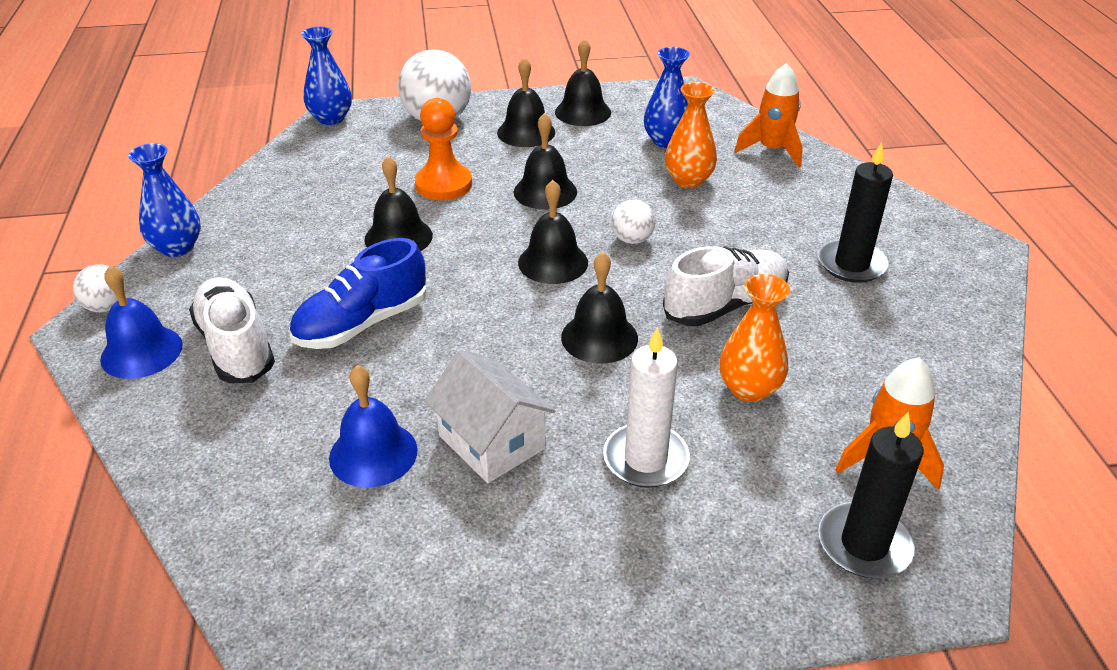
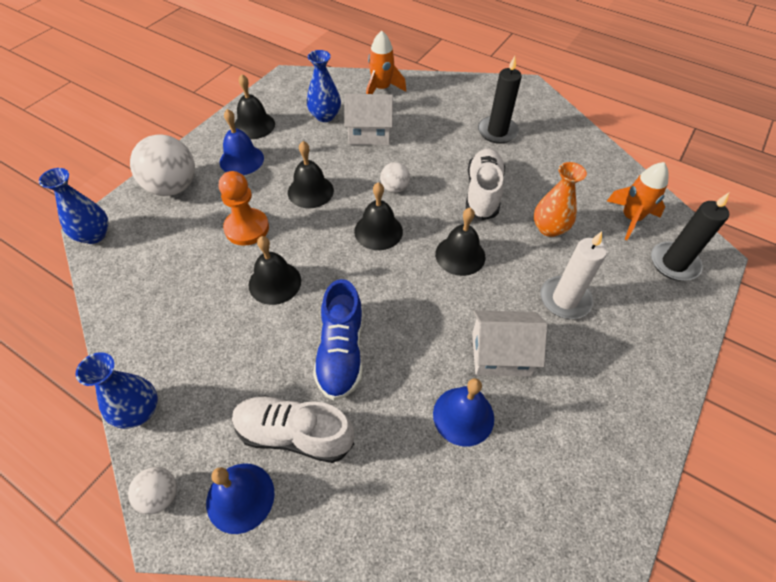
camera: 50 degrees left, 15 degrees up
(526, 132) = (241, 160): black bell -> blue bell
(688, 180) = (369, 133): orange vase -> white house

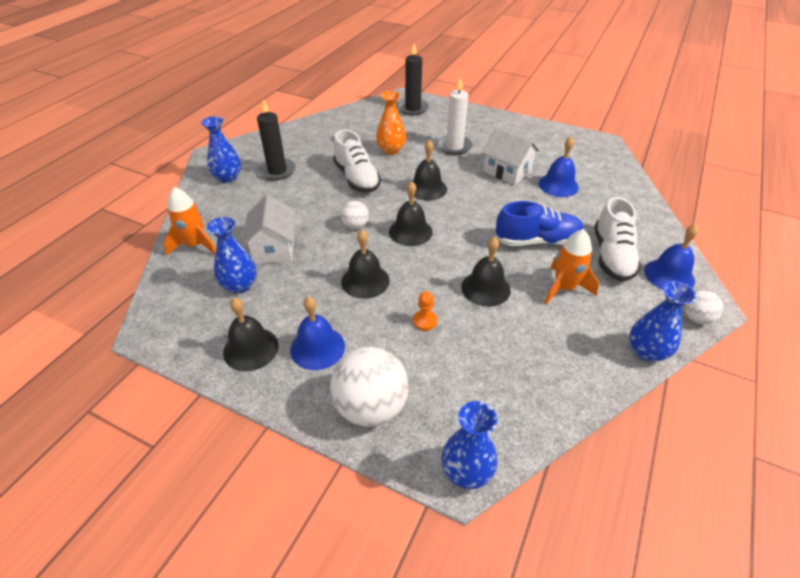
camera: 95 degrees left, 10 degrees down
(247, 228) = (425, 321): orange pawn -> orange pawn, size x0.52
(482, 193) = (357, 178): white shoe -> white shoe turned 120 degrees counterclockwise
(484, 99) = (228, 178): none -> blue vase
(500, 354) = (507, 171): white house -> white house turned 45 degrees counterclockwise
(630, 218) = (375, 119): orange rocket -> orange rocket (564, 288)

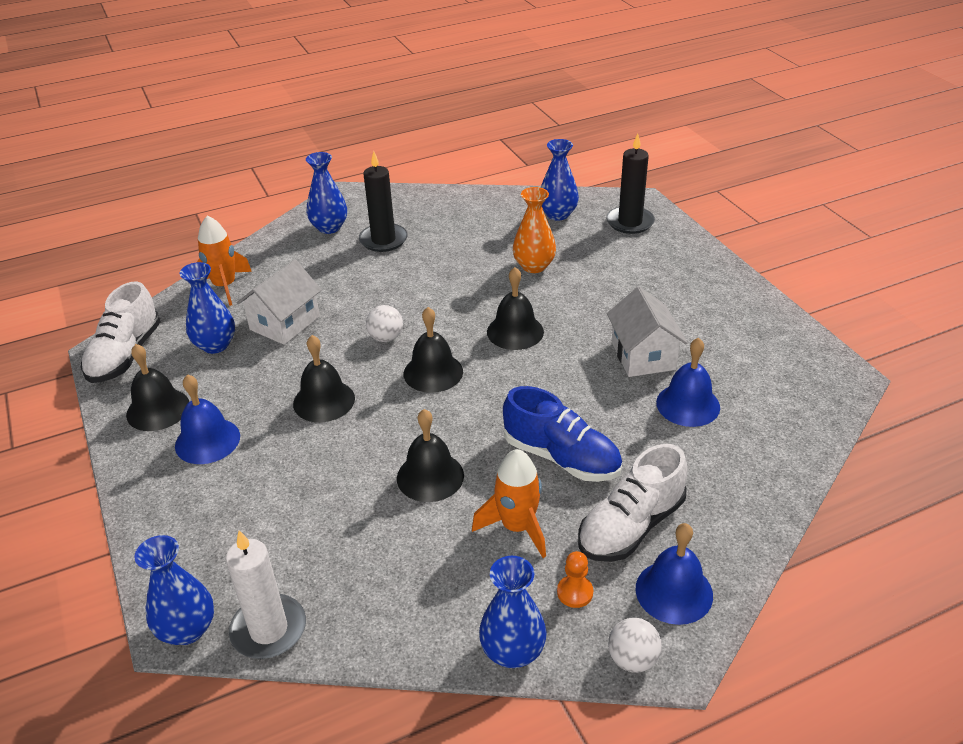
camera: 40 degrees right, 5 degrees down
(357, 178) = (453, 284): white shoe -> white shoe (125, 355)
(368, 118) = (557, 214): none -> blue vase
(371, 407) = (184, 521): white ball -> none
(425, 321) = (327, 473): orange pawn -> orange pawn (575, 592)
(454, 147) = (617, 294): white candle -> white candle (269, 629)

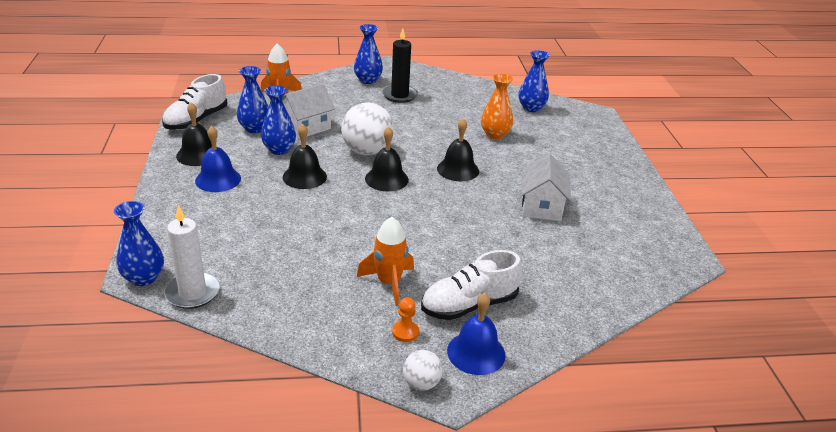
camera: 15 degrees right, 5 degrees down
(386, 338) = (367, 151): white ball -> white ball, size x1.95
(430, 476) = (348, 237): black bell -> none
(512, 651) = (341, 353): blue vase -> blue vase (279, 150)
(561, 457) = (445, 251): blue shoe -> none
(630, 222) = (581, 124): black candle -> none
(688, 404) = (556, 244): blue bell -> none

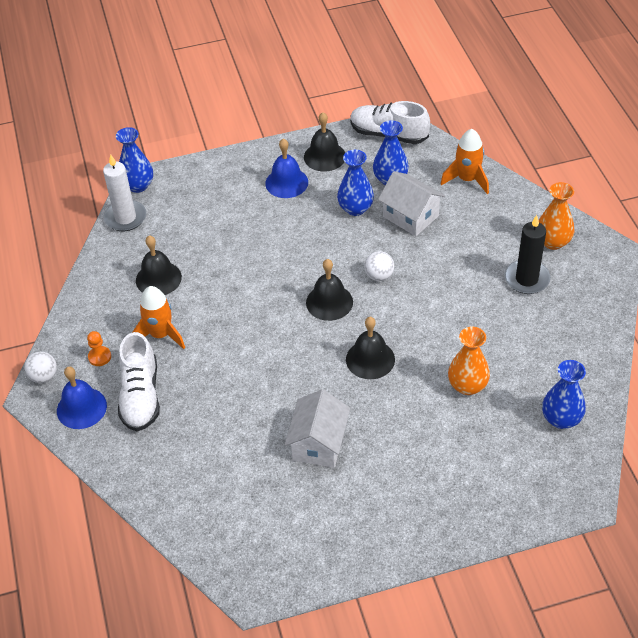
camera: 85 degrees right, 15 degrees up
(304, 176) = (312, 239): black bell -> black bell (158, 278)
(367, 151) = (379, 276): white ball -> white ball, size x0.51
(368, 80) = (553, 242): blue vase -> orange vase
(469, 305) = (141, 396): white shoe -> white shoe turned 150 degrees counterclockwise
(541, 206) = (318, 443): white house -> white house turned 75 degrees counterclockwise

